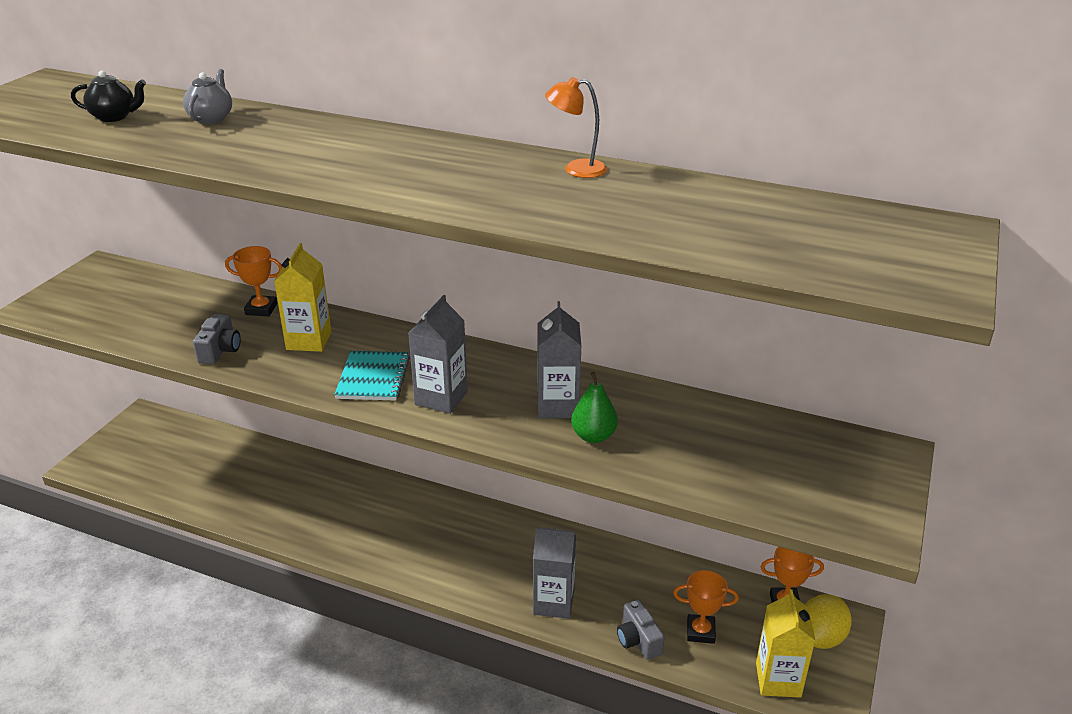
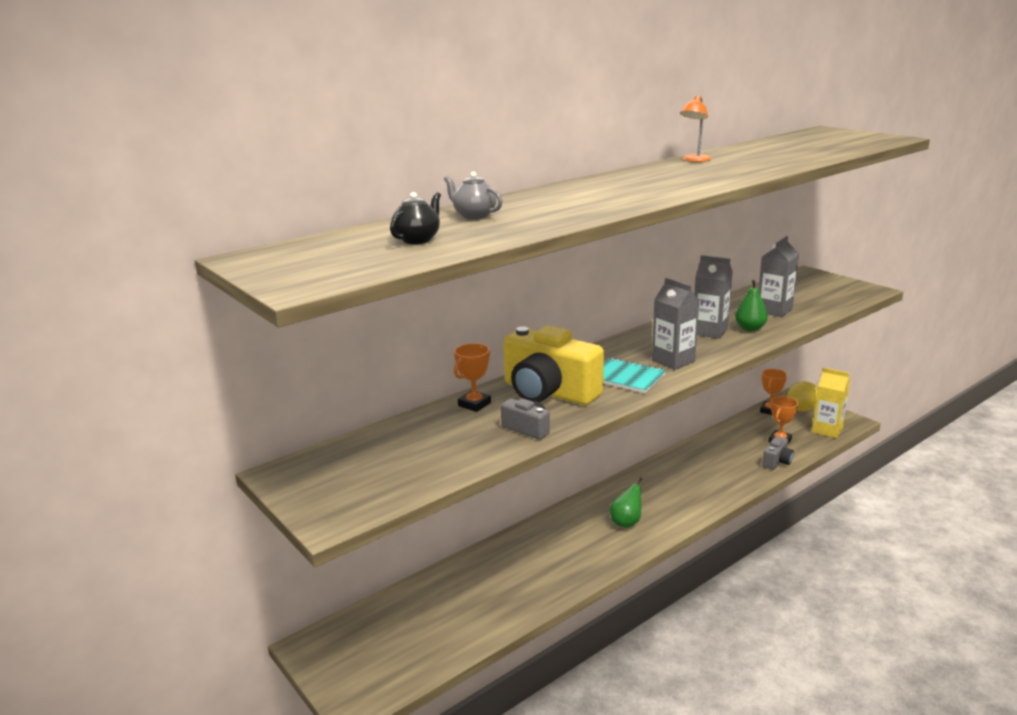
camera: 60 degrees left, 10 degrees down
(309, 341) = (549, 392): yellow carton -> yellow camera
(411, 539) = (626, 522): none -> green pear
(553, 602) = (728, 481): grey carton -> grey carton (774, 310)
(638, 640) = (777, 462): grey camera -> grey camera turned 60 degrees counterclockwise
(820, 637) = (801, 409): yellow lemon -> yellow lemon turned 75 degrees clockwise

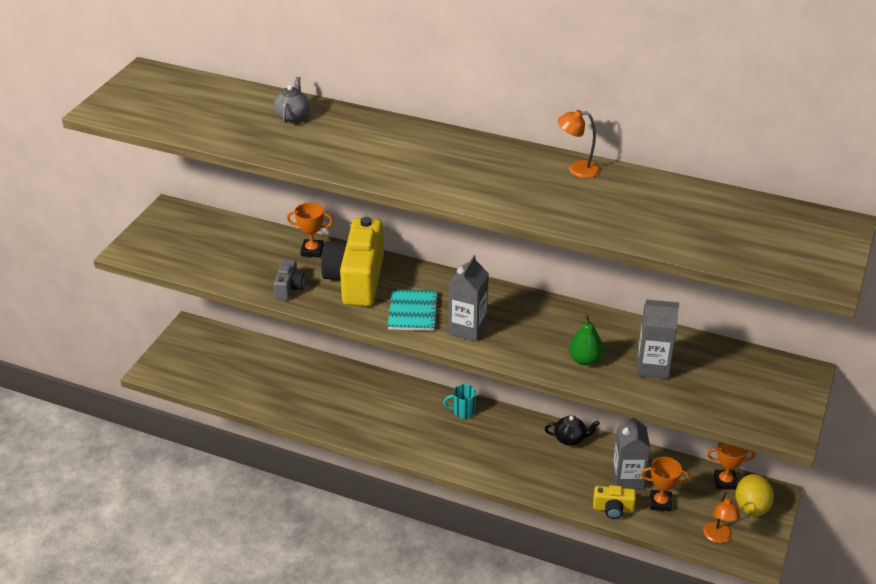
camera: 60 degrees right, 15 degrees up
(417, 240) = (217, 115): black teapot -> black teapot (570, 439)
(611, 497) = (463, 411): none -> turquoise mug
(626, 522) = (430, 432): green pear -> none
(709, 331) = (556, 335): grey carton -> grey carton (627, 479)
(777, 462) = (613, 509): grey camera -> yellow camera
(801, 409) = (751, 507): yellow lemon -> yellow lemon turned 75 degrees clockwise
(827, 430) = (718, 537): yellow carton -> orange lamp

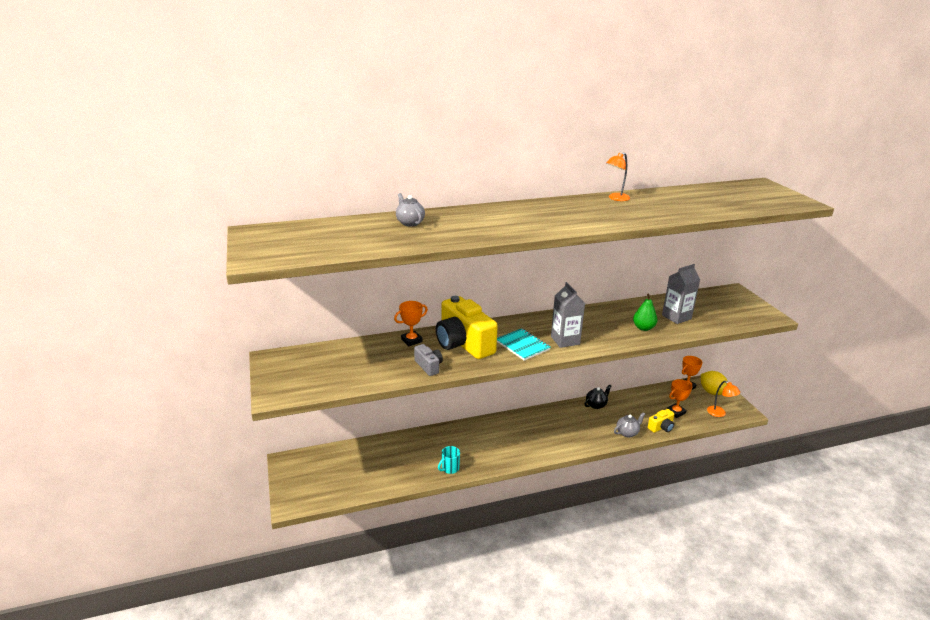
camera: 40 degrees left, 10 degrees down
(463, 411) = (525, 420): turquoise mug -> turquoise mug (450, 468)
(561, 491) = (627, 433): none -> grey teapot
(627, 479) = (647, 409): grey carton -> none

